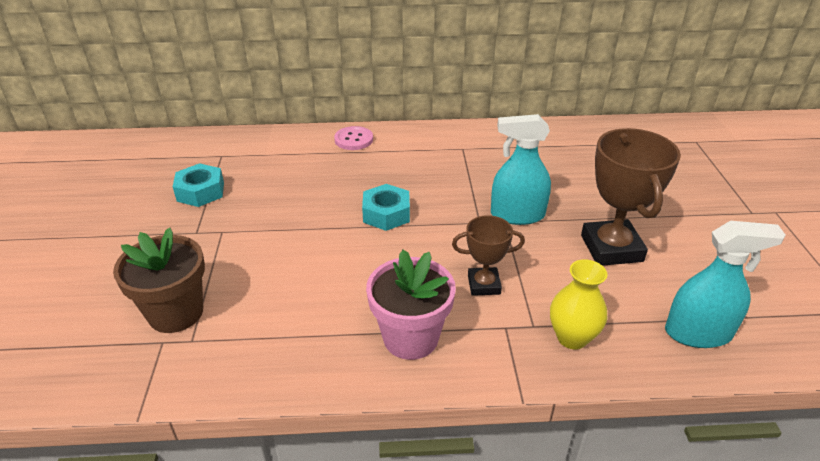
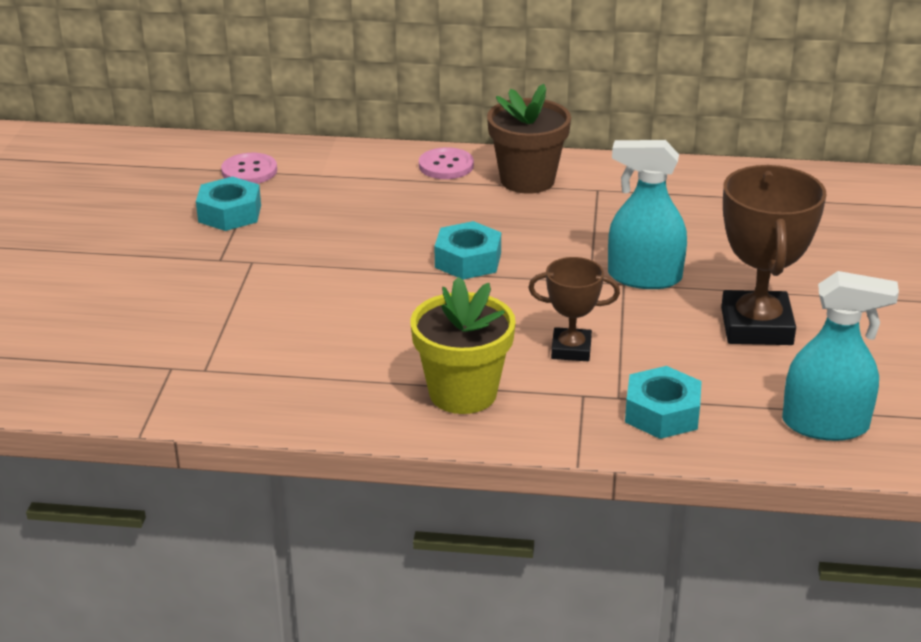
camera: 10 degrees right, 5 degrees down
(176, 313) = (188, 341): brown flower pot -> brown flower pot (527, 180)
(212, 156) = (249, 171): none -> pink button
(410, 338) = (463, 393): pink flower pot -> yellow flower pot
(572, 337) = (662, 413): yellow vase -> turquoise nut

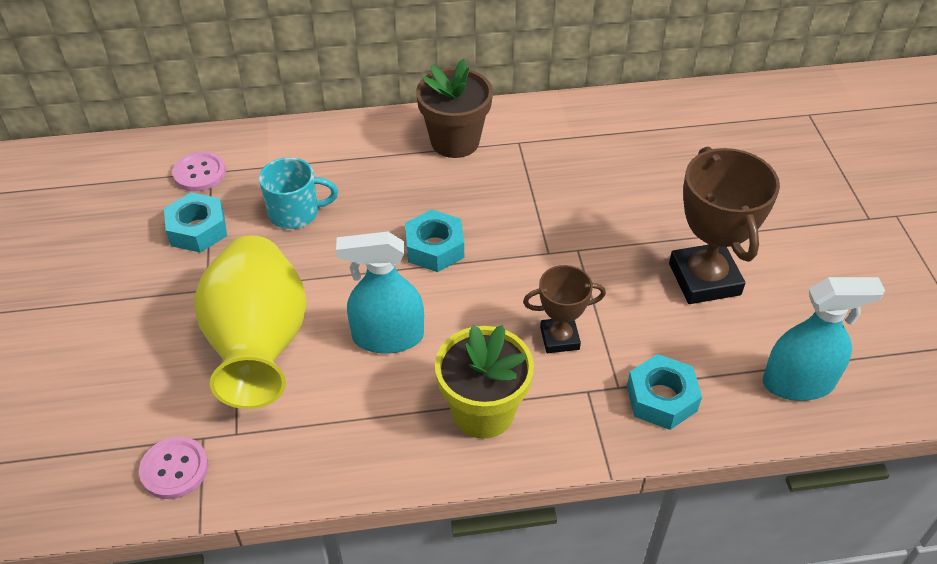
camera: 15 degrees left, 15 degrees up
(255, 309) = (259, 346): none -> yellow vase
(334, 214) = (295, 213): none -> turquoise mug
(446, 166) = (378, 136): pink button -> pink button (174, 469)
(644, 277) = (592, 239): turquoise spray bottle -> turquoise spray bottle (387, 337)

